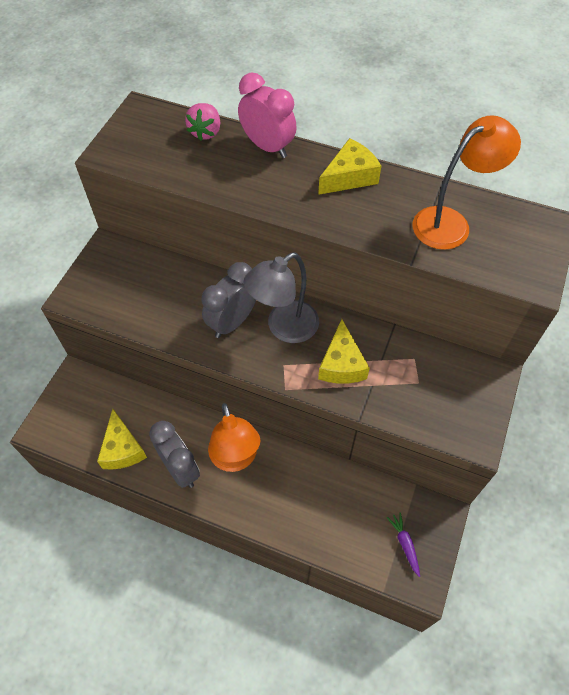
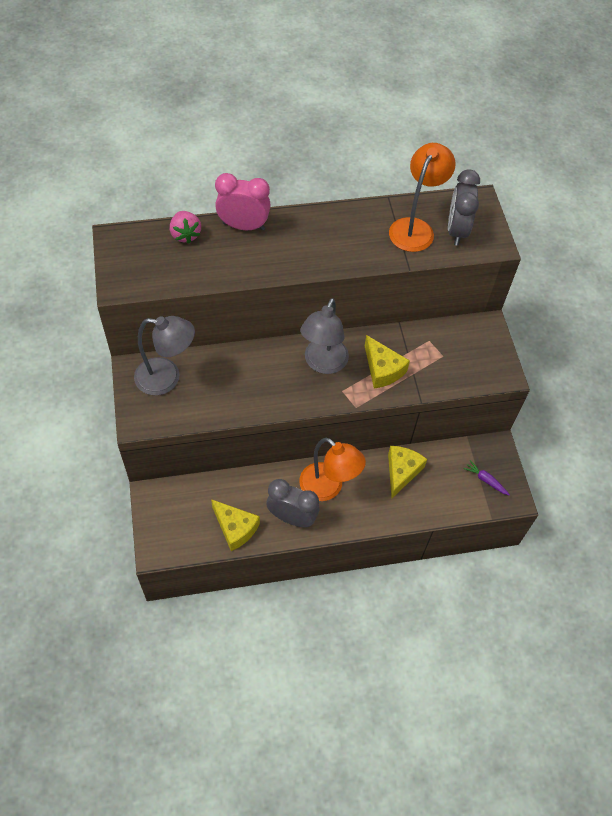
camera: 35 degrees left, 0 degrees up
(129, 270) = (167, 378): none -> grey lamp
(232, 322) = (281, 378): grey clock -> grey clock (457, 231)
(349, 177) = (322, 224): yellow cheese -> yellow cheese (401, 472)

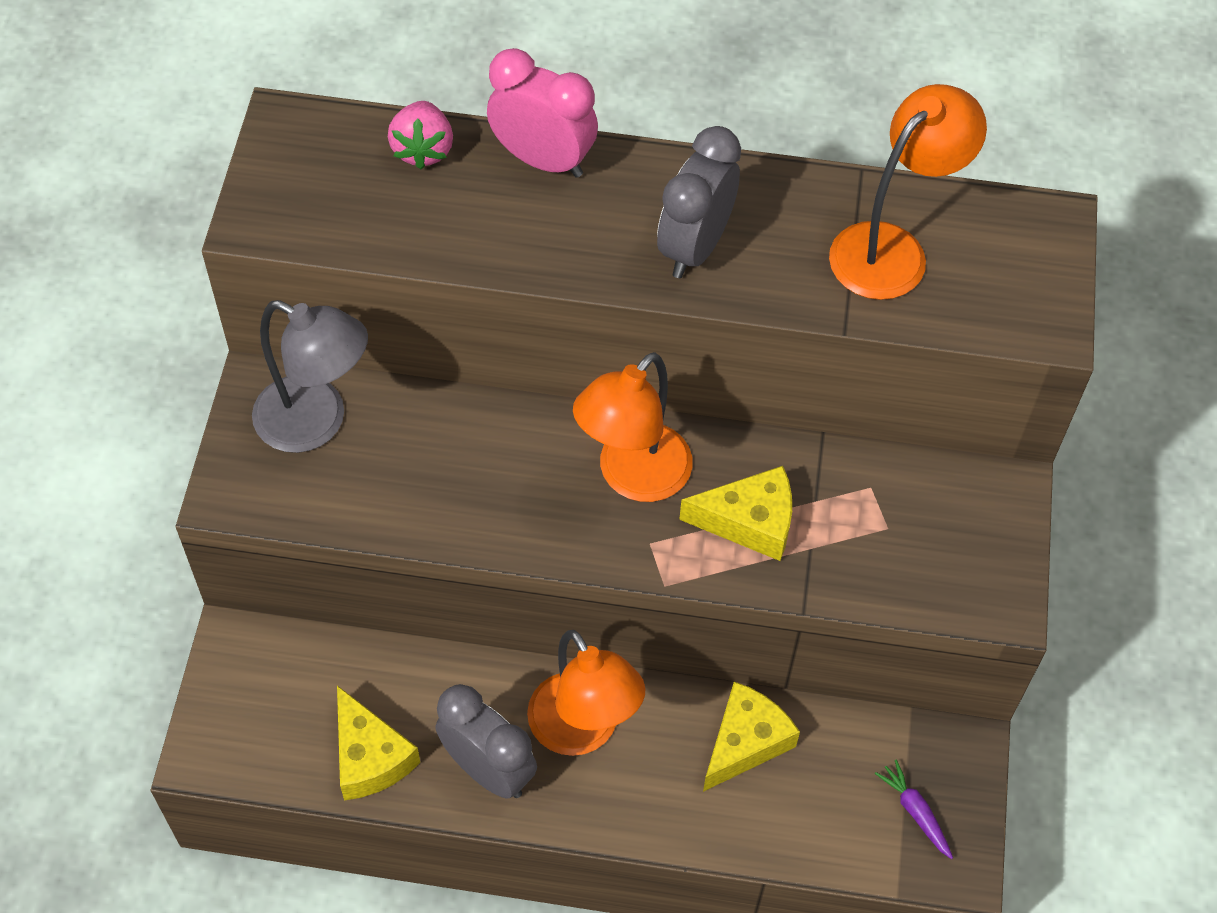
camera: 20 degrees right, 0 degrees up
(323, 364) = (633, 477): grey lamp -> orange lamp
(382, 369) = (749, 522): yellow cheese -> yellow cheese turned 75 degrees counterclockwise
(457, 231) = (978, 276): grey clock -> grey clock (694, 247)

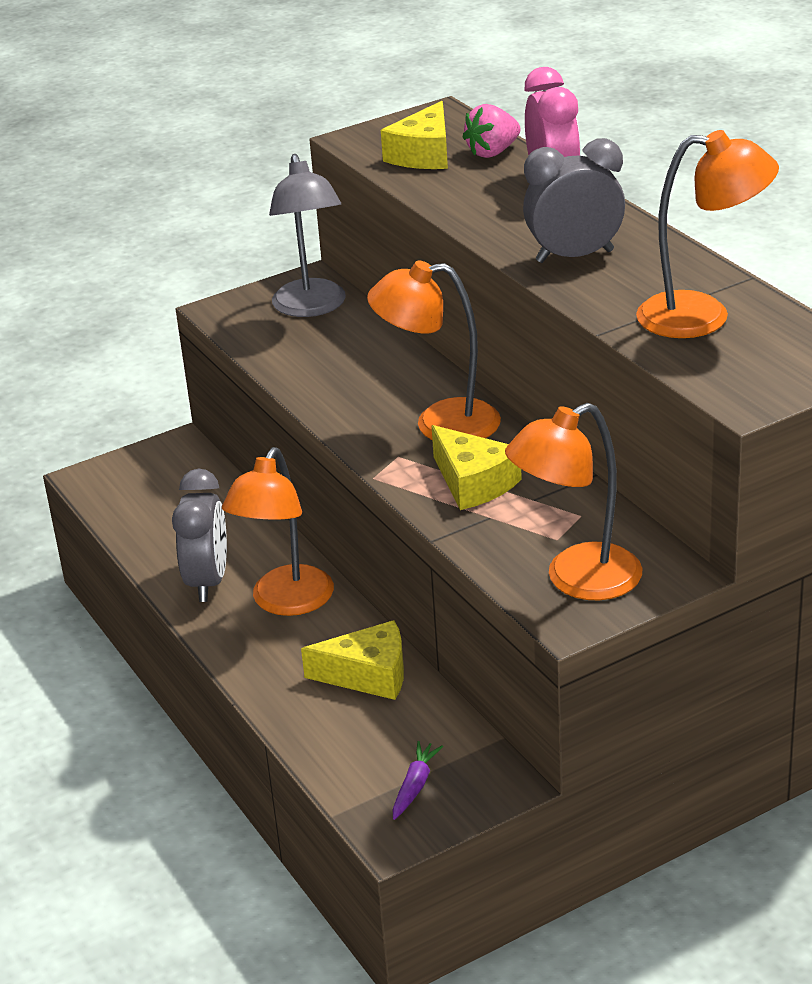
camera: 55 degrees right, 25 degrees down
(370, 757) = (160, 534): yellow cheese -> yellow cheese (424, 155)
(957, 558) = (577, 580): none -> orange lamp

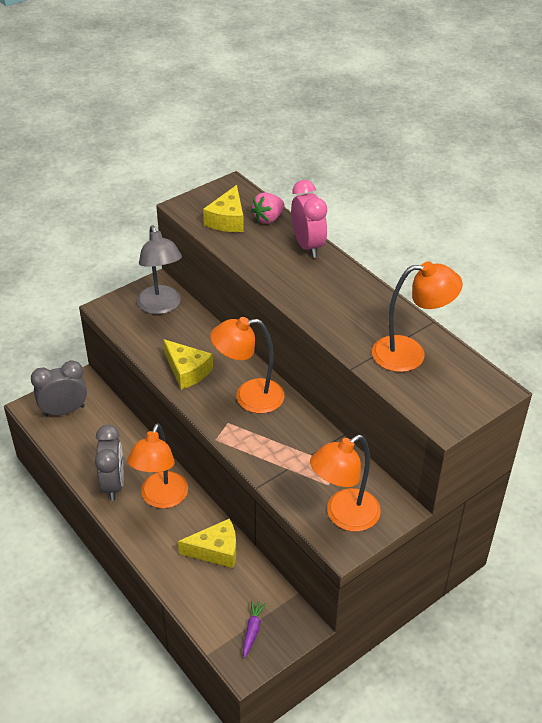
camera: 10 degrees left, 10 degrees up
(473, 483) = (274, 442): yellow cheese -> yellow cheese (187, 371)
(574, 256) = (329, 305): grey clock -> grey clock (64, 411)

